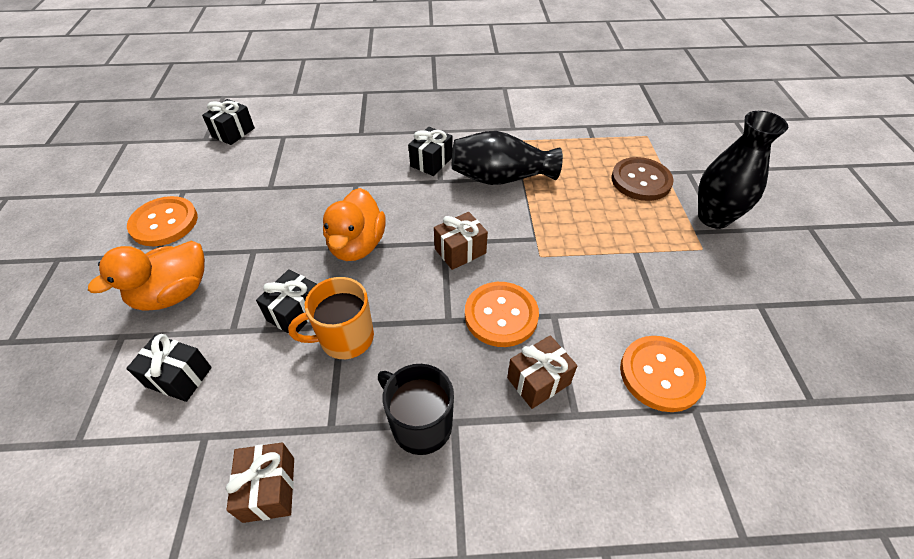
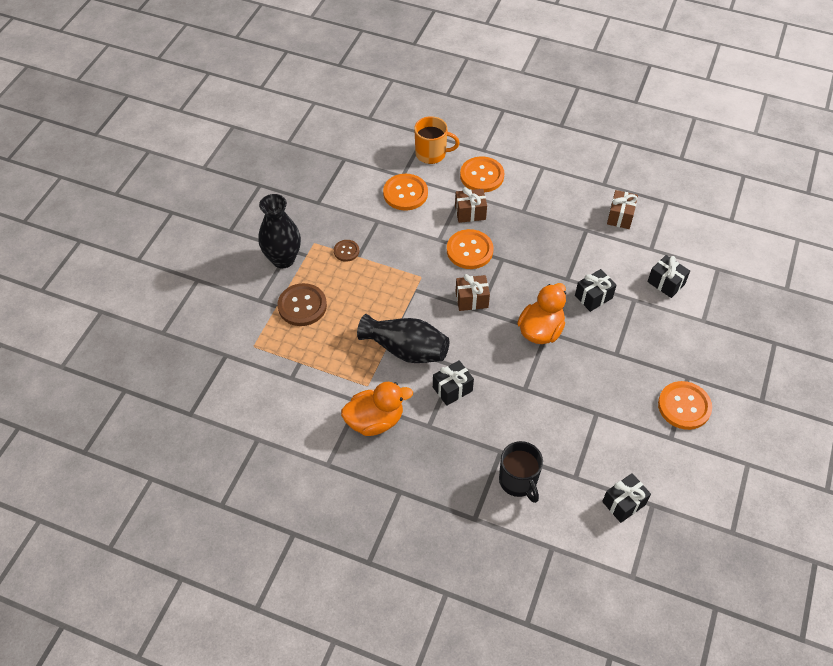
camera: 155 degrees left, 5 degrees up
(173, 294) = (672, 339): orange duck -> orange duck (375, 420)
(345, 338) = (567, 270): orange mug -> orange mug (431, 154)
(420, 424) = (540, 216): black mug -> black mug (518, 481)
(566, 473) = (482, 176): none -> orange button
(655, 253) = (346, 251): none -> brown button

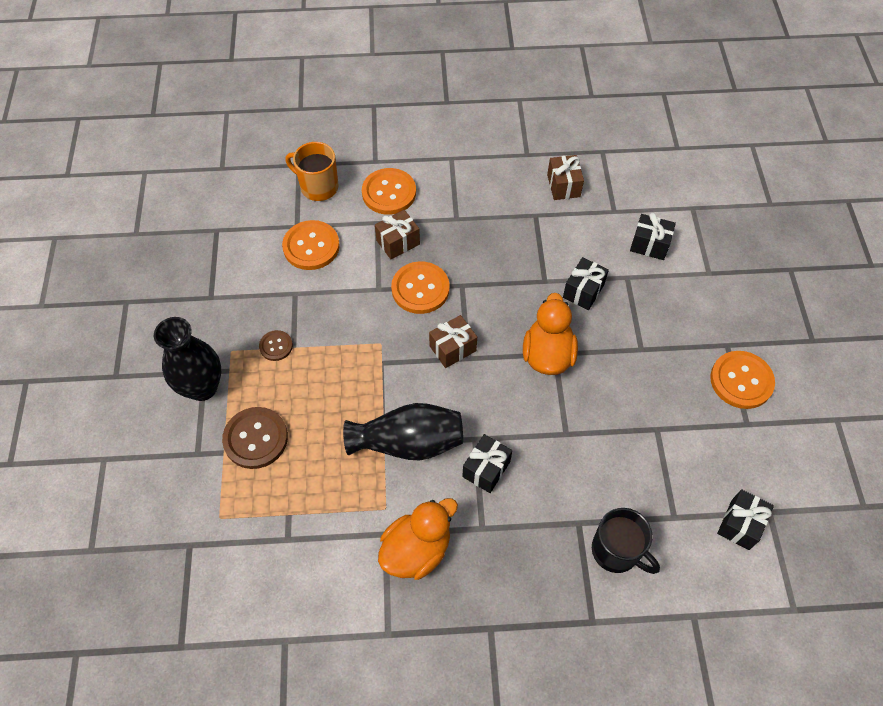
camera: 25 degrees left, 5 degrees up
(431, 154) = (318, 187): orange mug -> orange mug turned 135 degrees counterclockwise

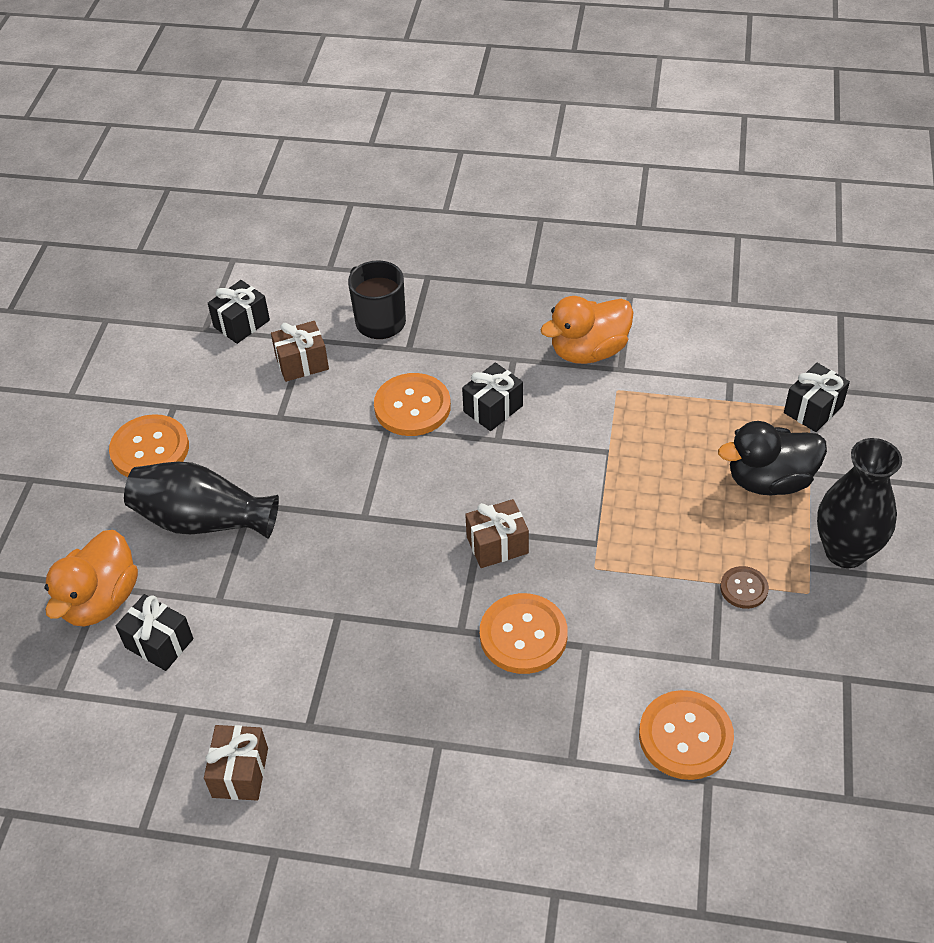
camera: 165 degrees left, 10 degrees down
(255, 439) = (769, 480): brown button -> black duck
(318, 187) = (666, 855): orange mug -> none
(389, 193) = (541, 817): orange button -> orange button (412, 407)
(398, 242) = (543, 718): brown gift -> brown gift (302, 363)
(408, 442) = (578, 448): black vase -> black vase (203, 520)
(547, 355) = (374, 517): orange duck -> orange duck (101, 600)
(583, 291) = (289, 591): black gift -> black gift (813, 409)

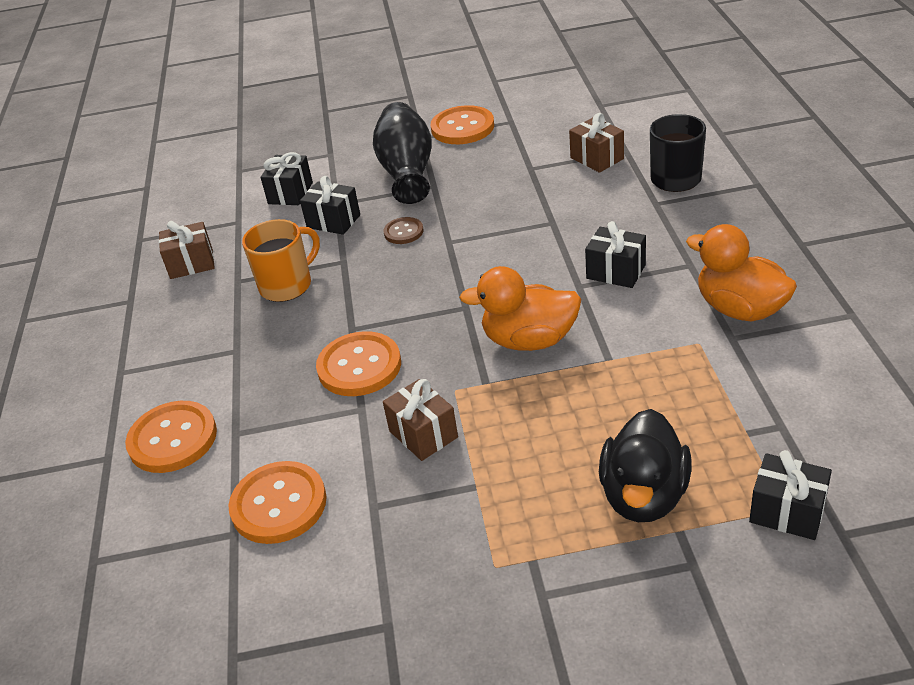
camera: 75 degrees right, 10 degrees down
(101, 600) = (318, 158): orange duck -> orange duck (529, 340)
(241, 324) = (619, 118): black gift -> black gift (333, 221)
(349, 676) = (287, 285): none -> orange mug
(412, 407) = (586, 227): orange button -> orange button (173, 439)
(497, 545) = (453, 322): brown gift -> brown gift (423, 434)
(744, 588) = (476, 508): brown button -> brown button (403, 232)
(769, 480) = (644, 495): black duck -> black duck turned 135 degrees counterclockwise
(845, 551) = (572, 589): black vase -> none

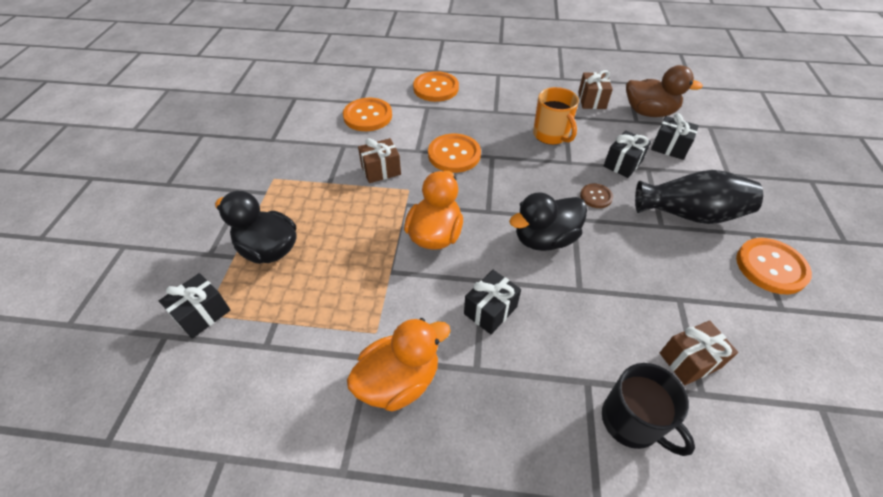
camera: 100 degrees right, 10 degrees up
(215, 214) = (649, 112): none -> brown duck
(492, 256) = (544, 239): none -> black duck

